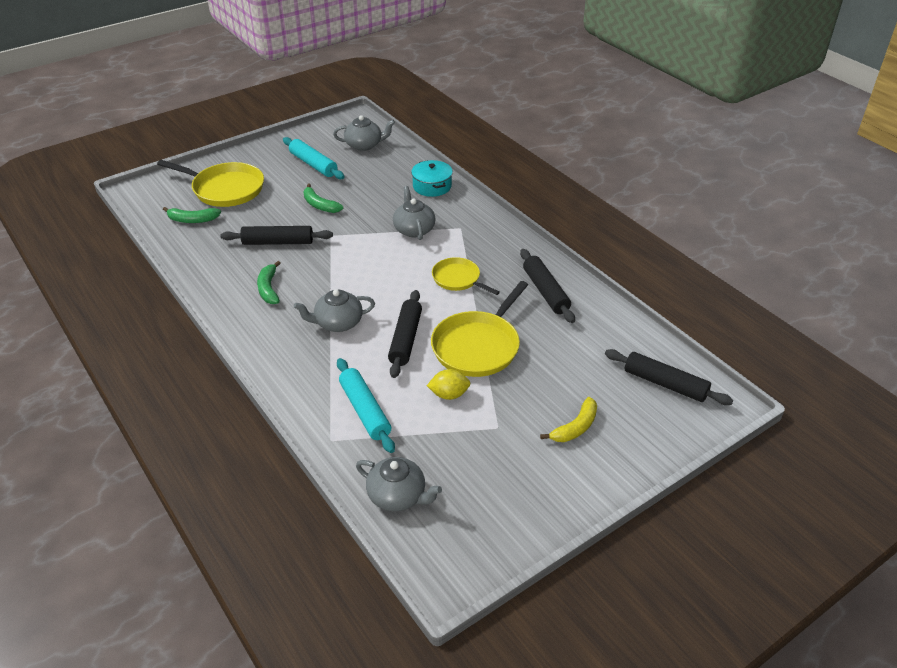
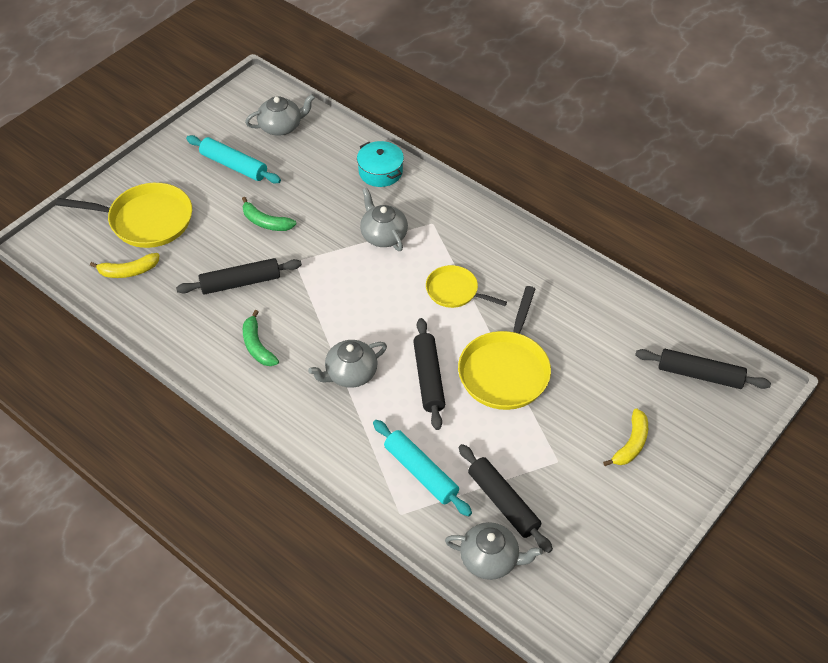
camera: 15 degrees left, 10 degrees up
(192, 220) = (128, 271): green banana -> yellow banana
(449, 394) = (497, 434): yellow lemon -> none
(545, 291) = (549, 288): black rolling pin -> black rolling pin (503, 502)

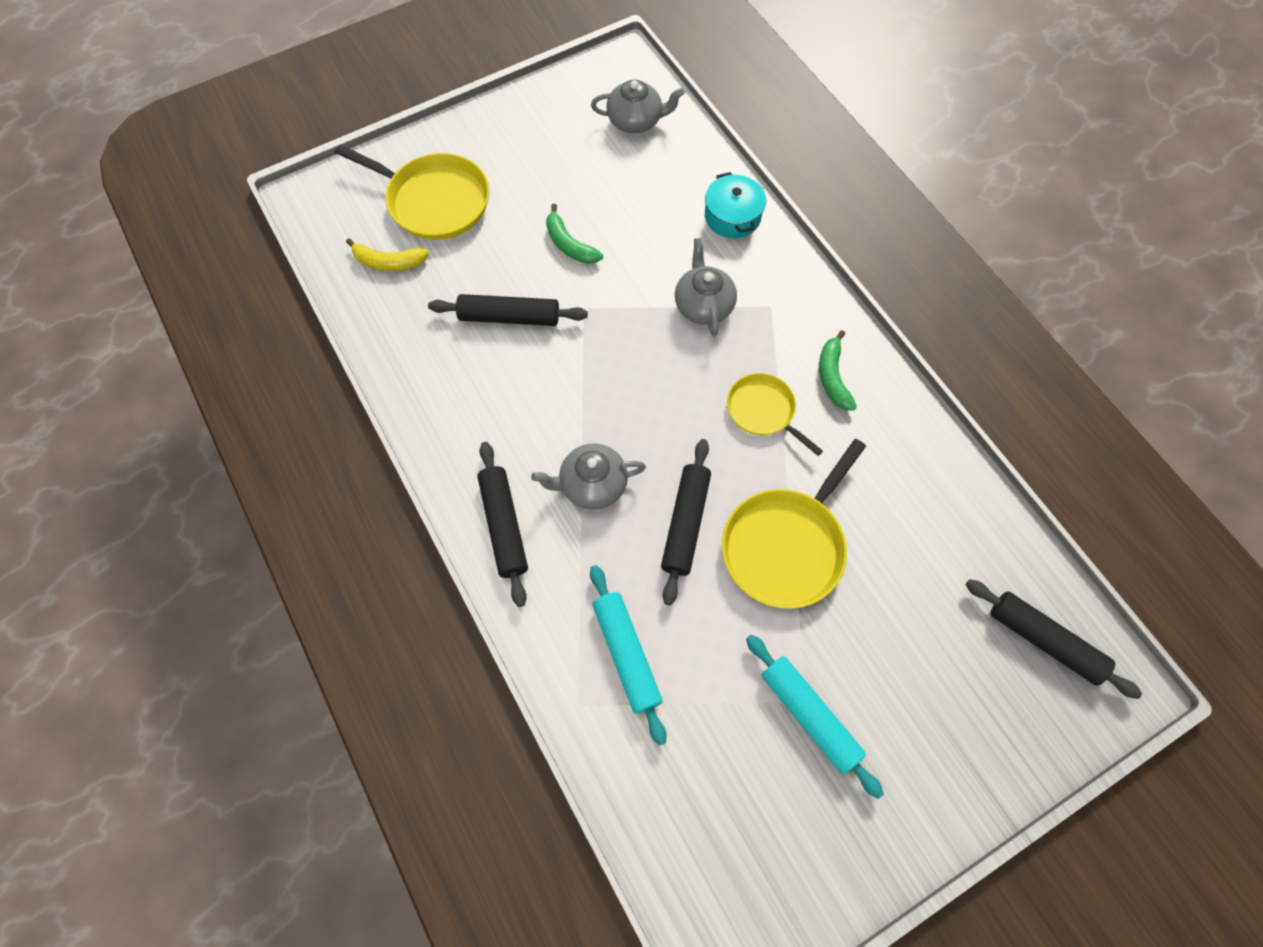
camera: 20 degrees right, 15 degrees up
(234, 165) = (561, 157): turquoise rolling pin -> turquoise rolling pin (809, 715)
(257, 346) = (497, 409): green banana -> green banana (833, 377)
(490, 559) = (667, 813): grey teapot -> none
(503, 502) = (713, 736): black rolling pin -> black rolling pin (504, 526)
(631, 444) = (912, 711): yellow banana -> none

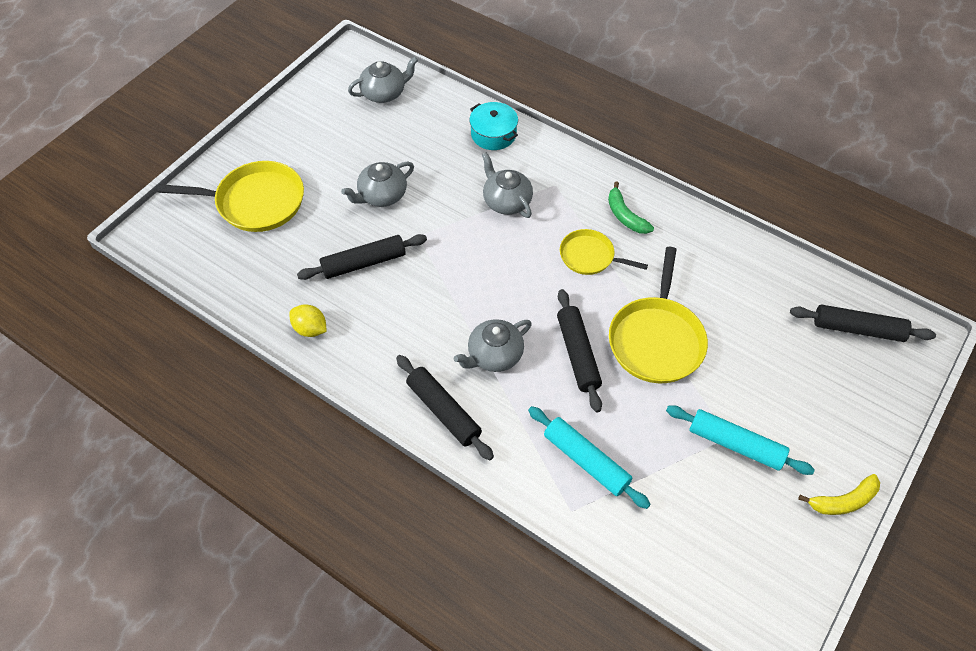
camera: 25 degrees left, 10 degrees down
(389, 262) = (243, 259): yellow banana -> yellow banana (843, 501)
(415, 371) = (310, 329): none -> yellow lemon
(569, 244) = (382, 195): green banana -> grey teapot

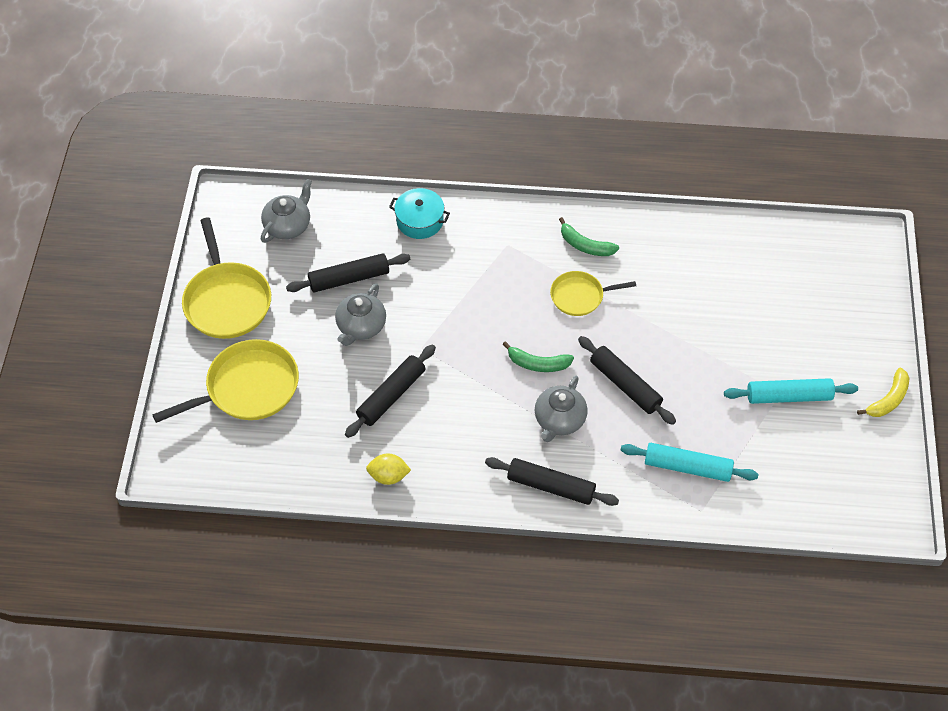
camera: 30 degrees left, 0 degrees up
(506, 201) = (476, 280): grey teapot -> none
(510, 296) = (538, 363): none -> green banana
(656, 340) = (679, 342): yellow pan -> yellow pan (227, 301)
(858, 329) = (824, 257): black rolling pin -> black rolling pin (349, 279)

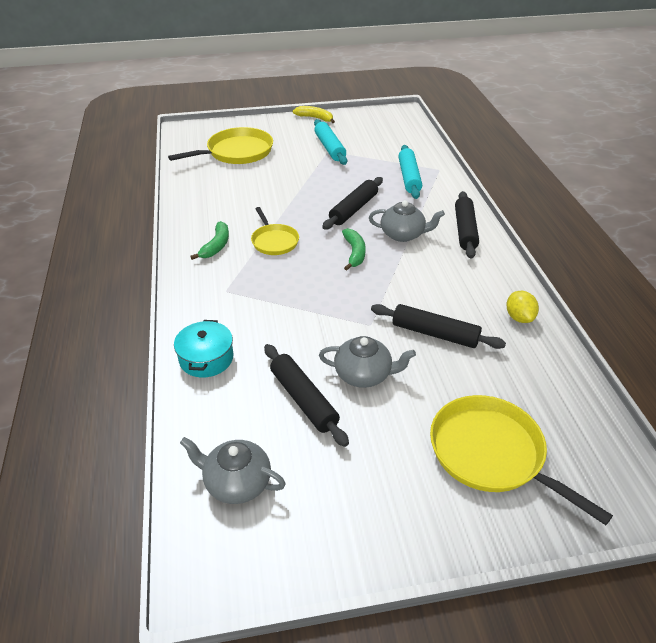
camera: 105 degrees left, 15 degrees down
(227, 301) = (380, 516): yellow pan -> yellow pan (237, 152)

